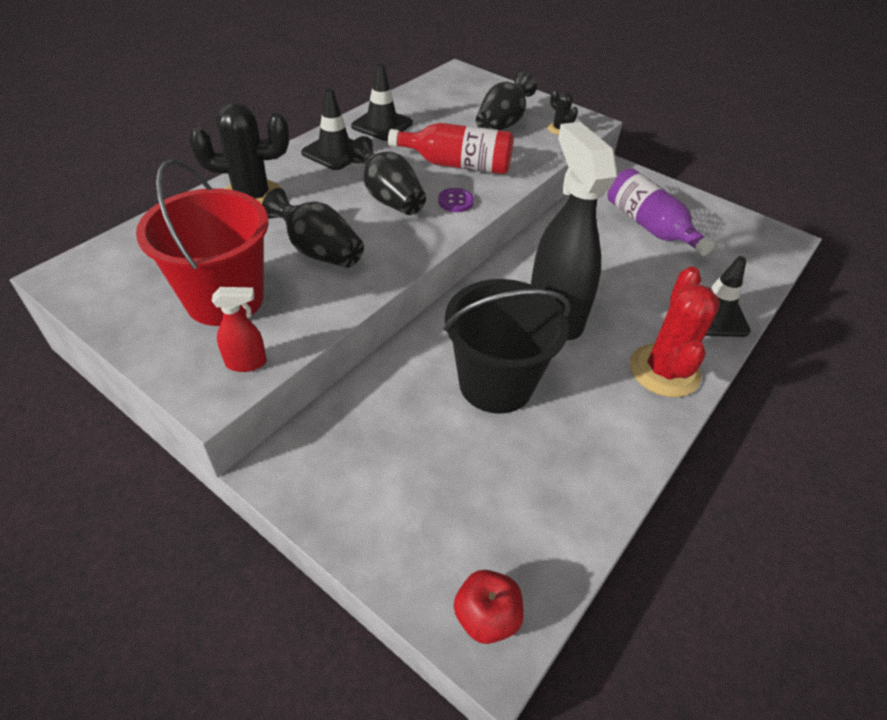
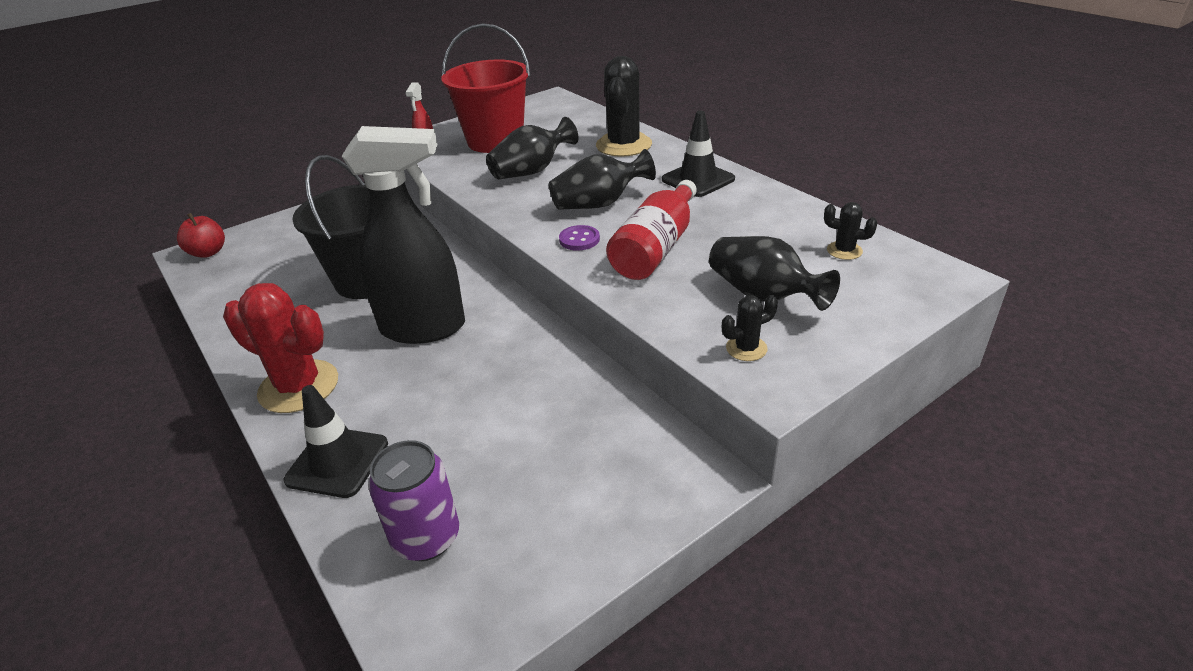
camera: 110 degrees right, 10 degrees down
(382, 125) = (759, 207): black traffic cone -> none
(438, 97) = (844, 251): none -> black cactus
(649, 226) = (541, 460): purple bottle -> none
(731, 258) = (426, 537): none -> purple can

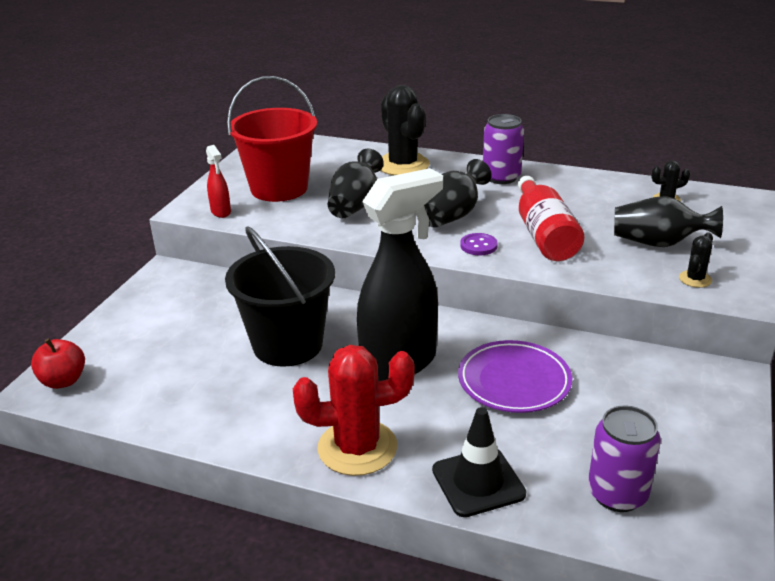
camera: 35 degrees left, 5 degrees down
(489, 385) = (514, 381): none -> purple plate
(698, 179) = (501, 177): black traffic cone -> purple can

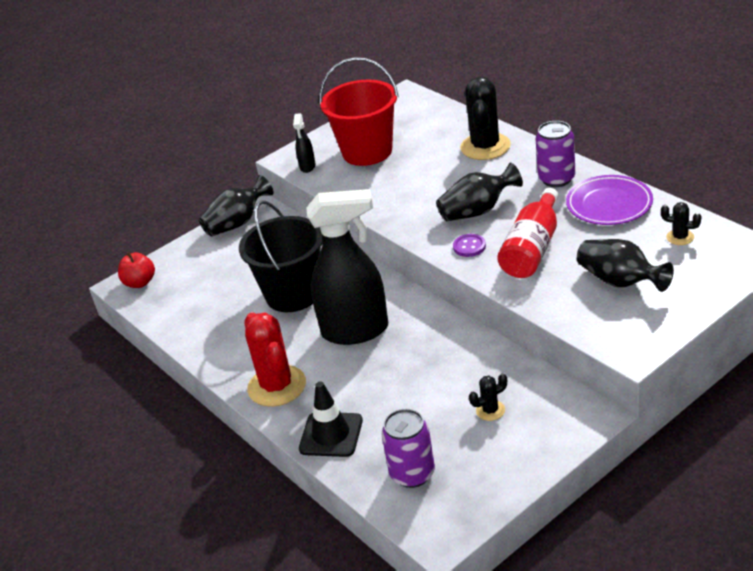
camera: 35 degrees right, 5 degrees up
(221, 212) = (307, 167): red spray bottle -> black spray bottle
(355, 205) = (410, 182): black vase -> black vase (237, 223)
(357, 448) = (277, 386): red cactus -> red cactus turned 45 degrees clockwise
(514, 381) = (422, 370): purple plate -> purple plate (609, 204)
(695, 279) = (611, 324): black cactus -> black cactus (490, 410)

